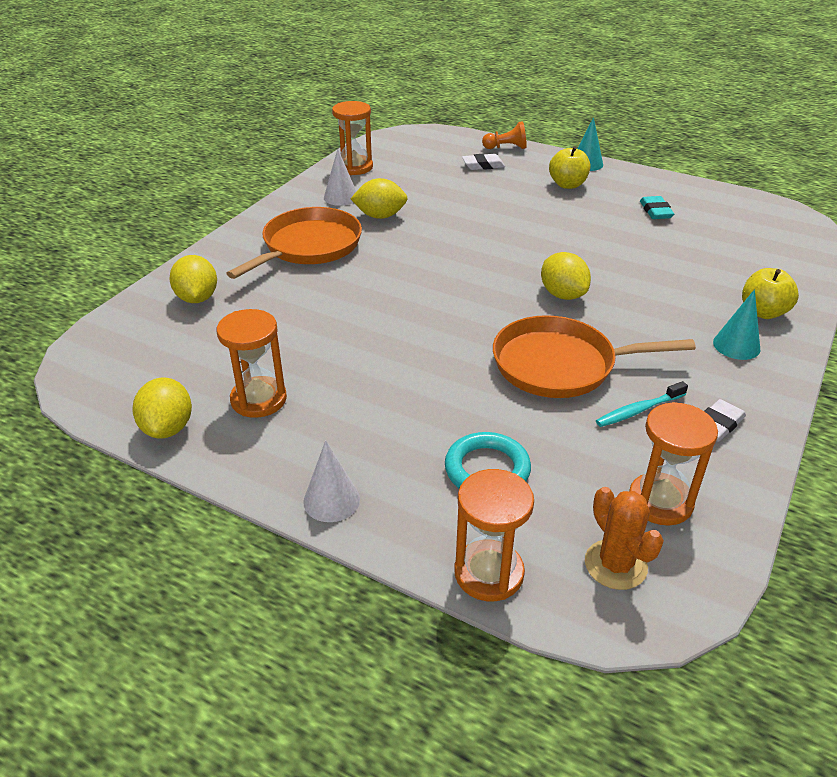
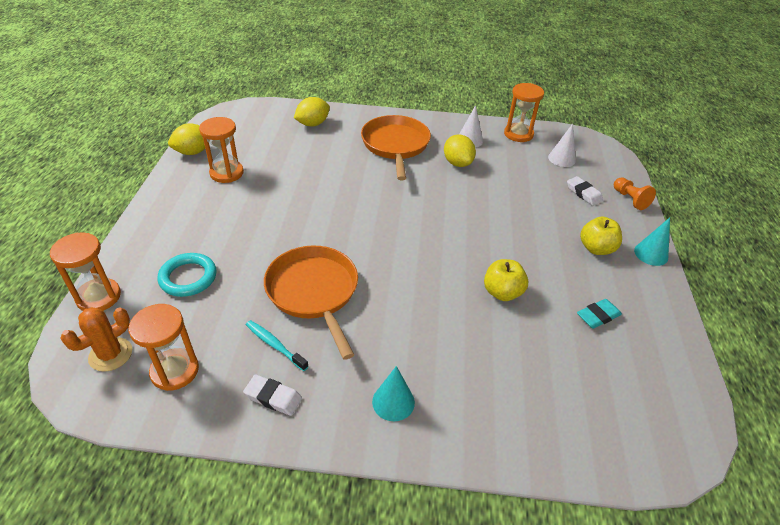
camera: 65 degrees right, 5 degrees up
(309, 246) = (395, 145): orange pan -> orange pan turned 105 degrees counterclockwise
(331, 500) = (148, 222): white cone -> white cone (561, 158)
(562, 295) = (409, 277): yellow lemon -> none
(763, 312) = (461, 419): yellow apple -> yellow apple (502, 292)

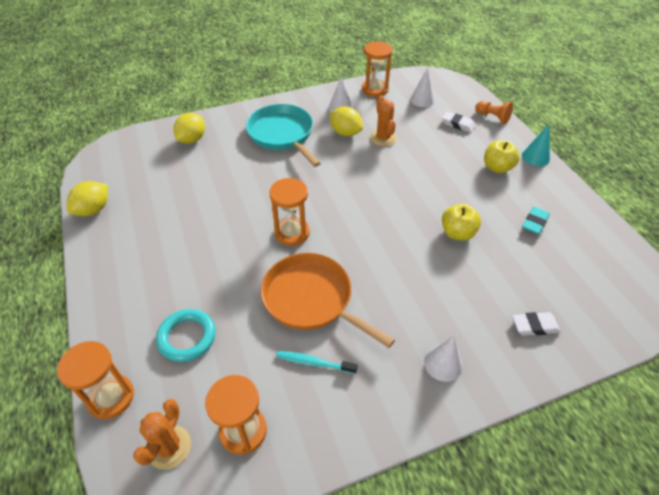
camera: 25 degrees left, 5 degrees up
(226, 173) = (145, 219): orange hourglass -> orange hourglass (292, 232)
(273, 397) = (347, 409): white eraser -> white eraser (534, 326)
(393, 402) = (443, 363): turquoise cone -> white cone
(395, 145) = (282, 134): orange pan -> turquoise pan
(492, 180) = (383, 138): none -> orange cactus

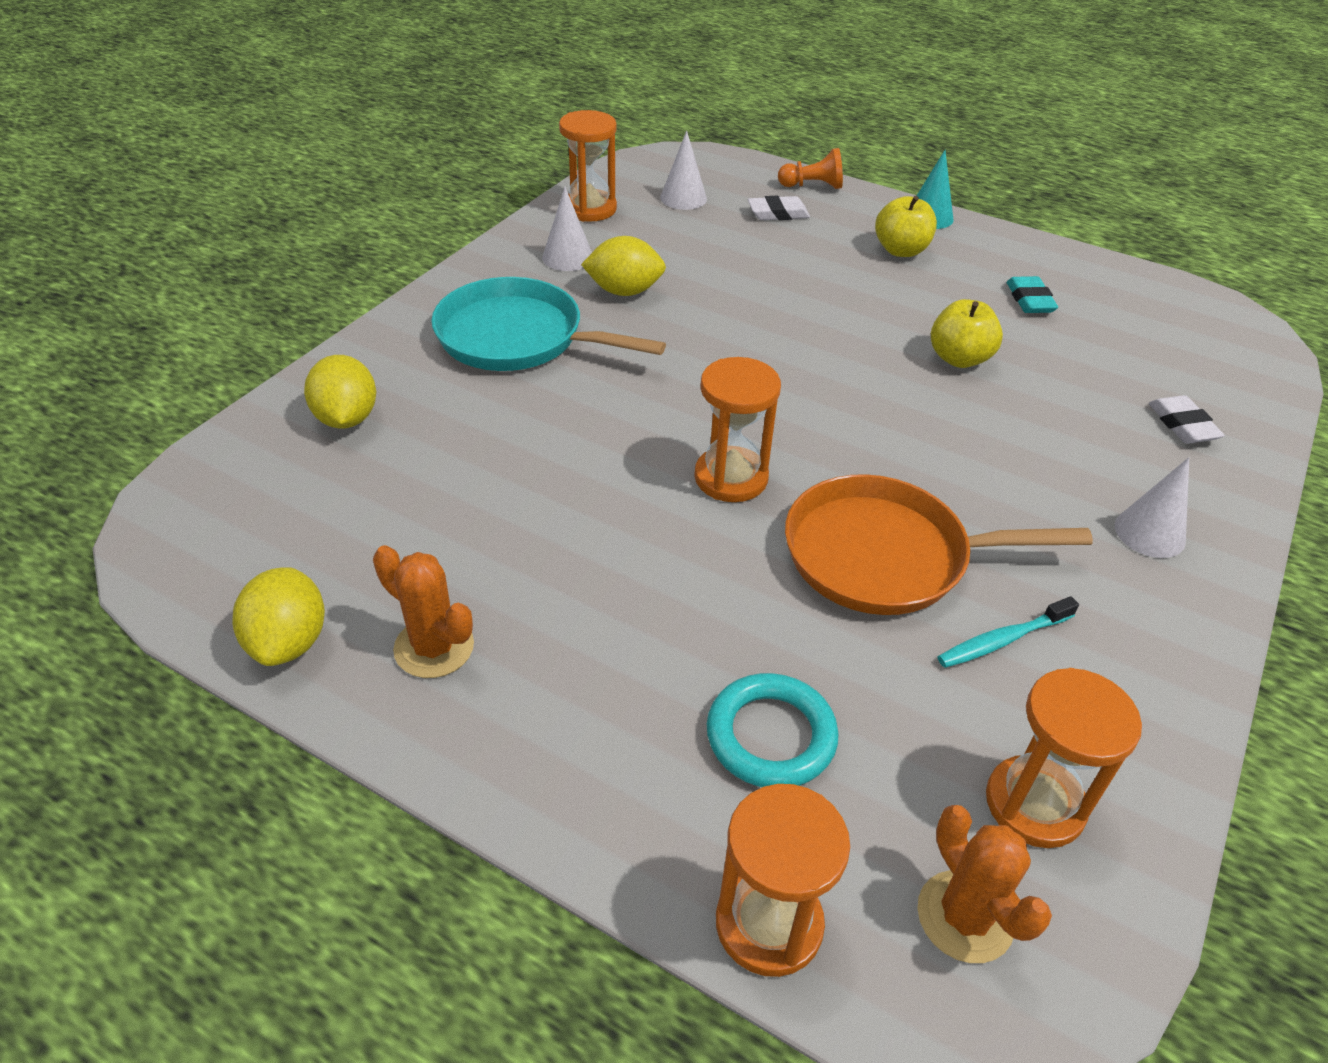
camera: 40 degrees left, 5 degrees down
(383, 138) = (694, 275): orange cactus -> orange cactus (434, 647)
(534, 326) = (1182, 425): white eraser -> white eraser turned 60 degrees counterclockwise

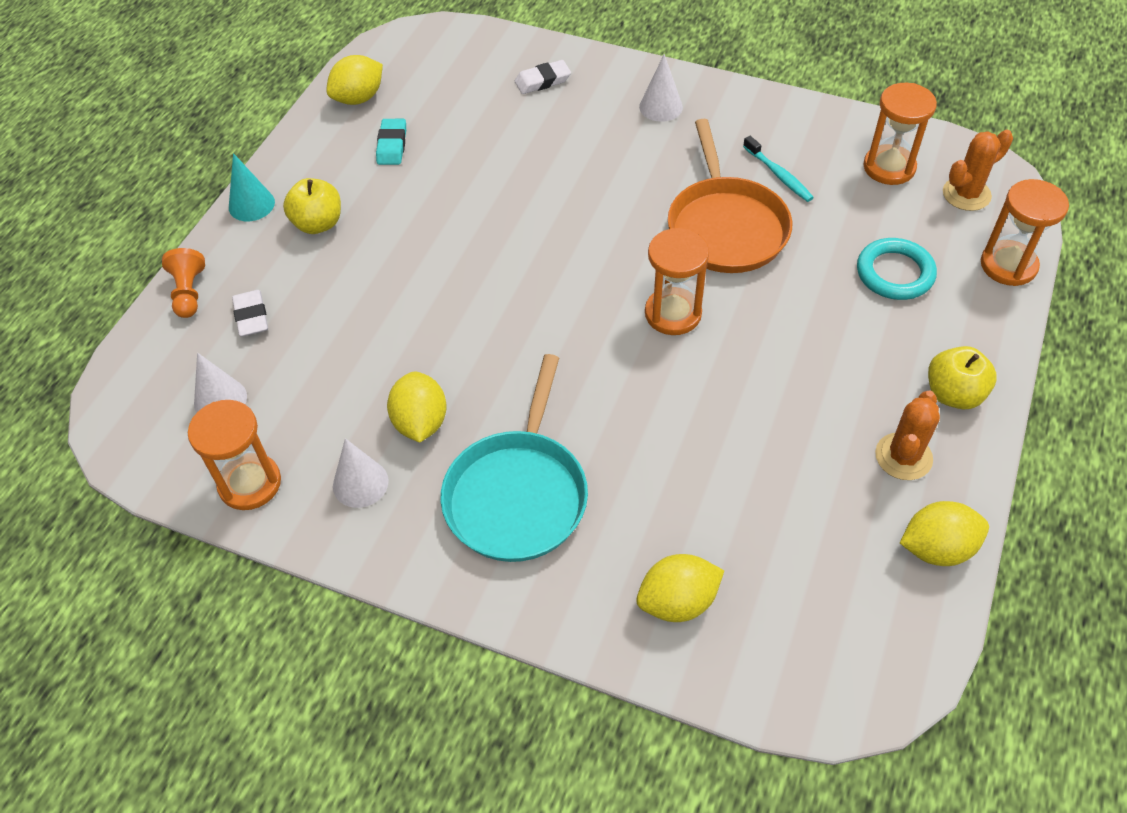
camera: 95 degrees left, 10 degrees up
(959, 358) = (486, 188): yellow apple -> yellow apple (953, 394)
(1030, 300) = (392, 145): turquoise eraser -> turquoise eraser turned 75 degrees counterclockwise
(1111, 283) = (358, 98): none -> yellow lemon

